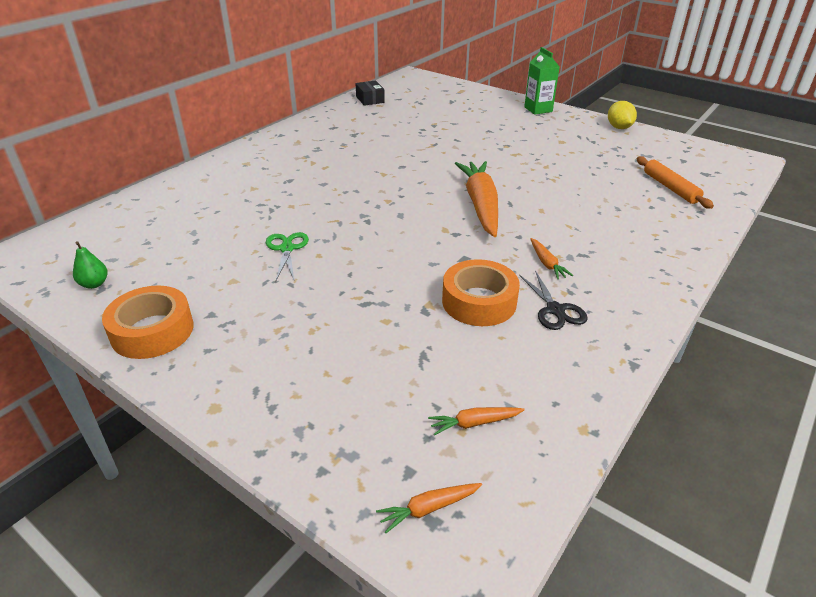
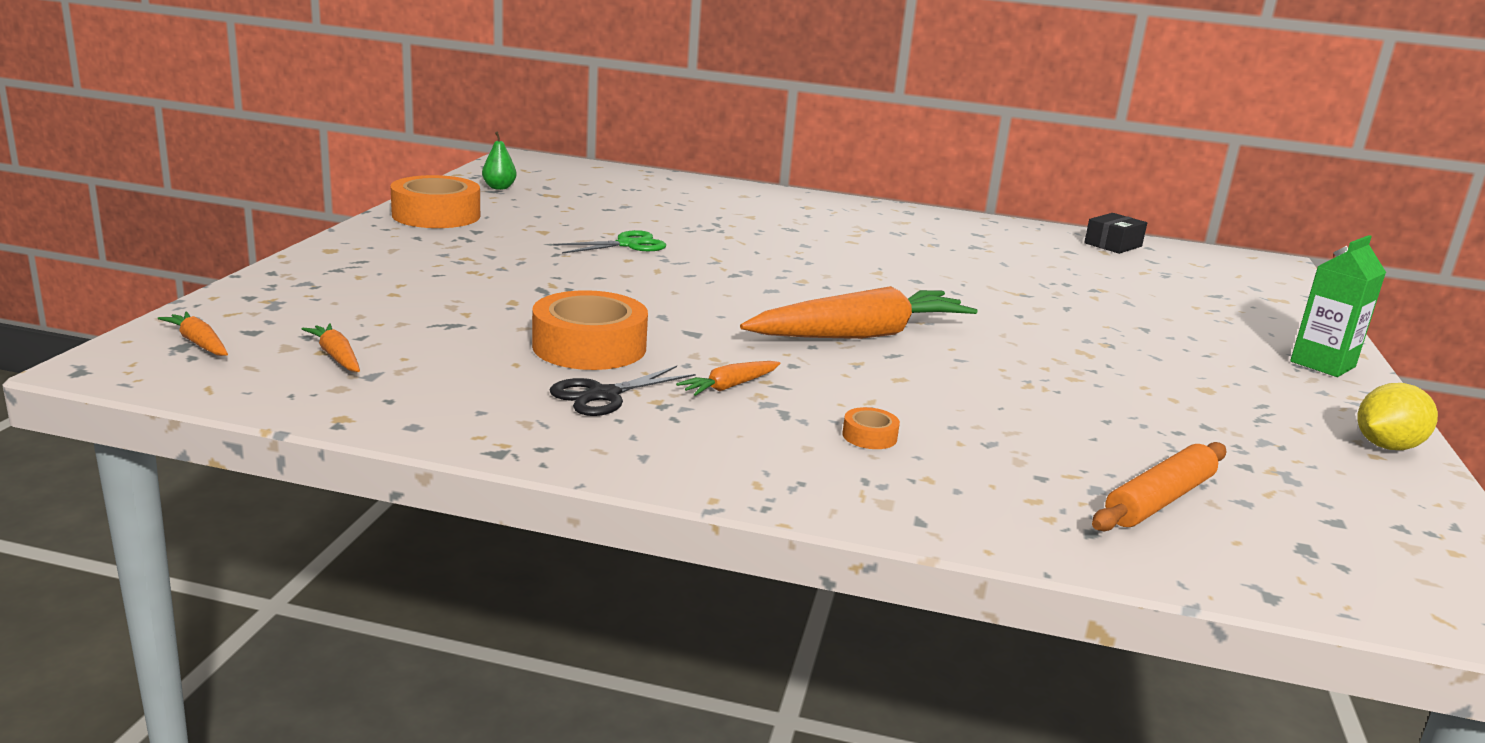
camera: 65 degrees right, 15 degrees down
(611, 237) = (869, 436): none -> orange tape

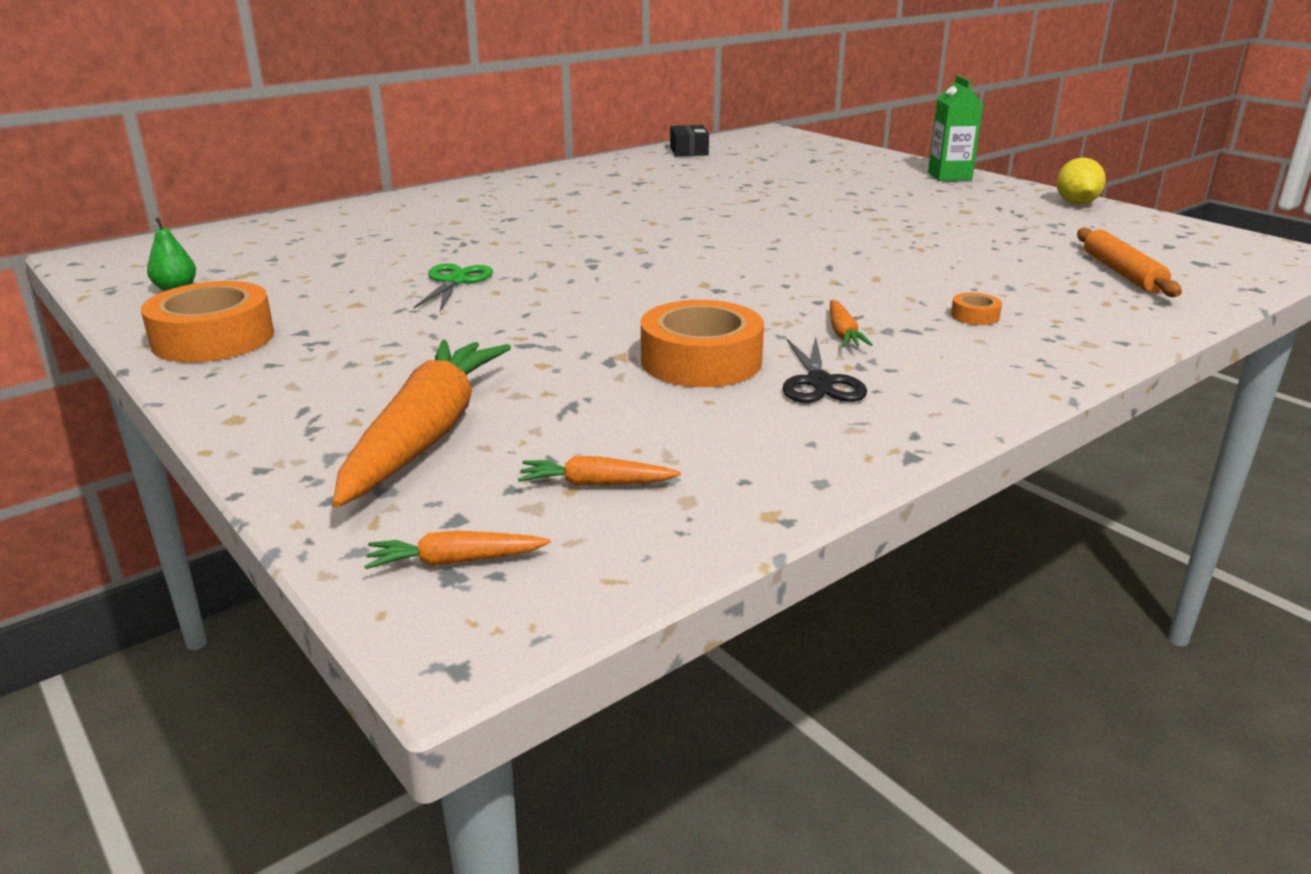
camera: 50 degrees left, 5 degrees up
(861, 335) = (780, 264): orange carrot -> orange carrot (426, 435)

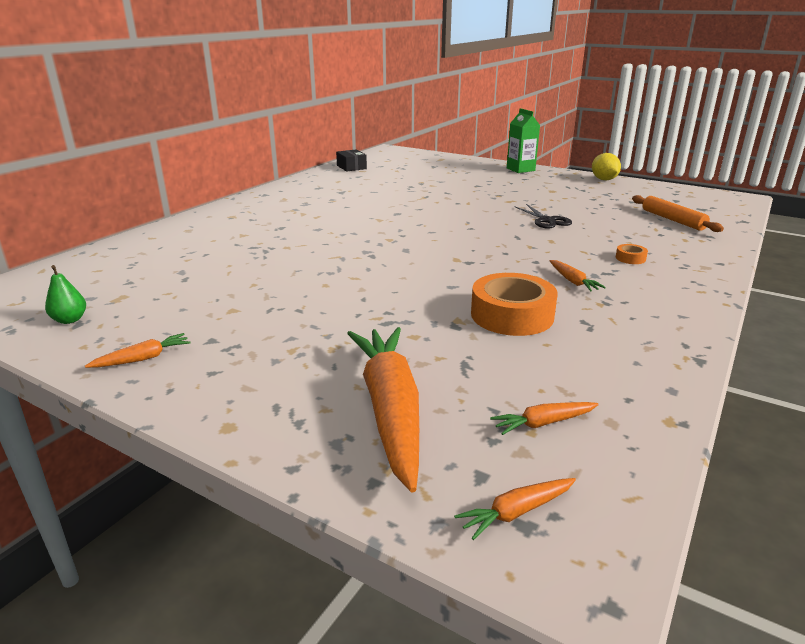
camera: 20 degrees left, 0 degrees up
(213, 338) = (143, 358): orange tape -> orange carrot
(455, 281) = (289, 281): green scissors -> none
(819, 382) = (596, 318): black scissors -> black scissors (546, 220)

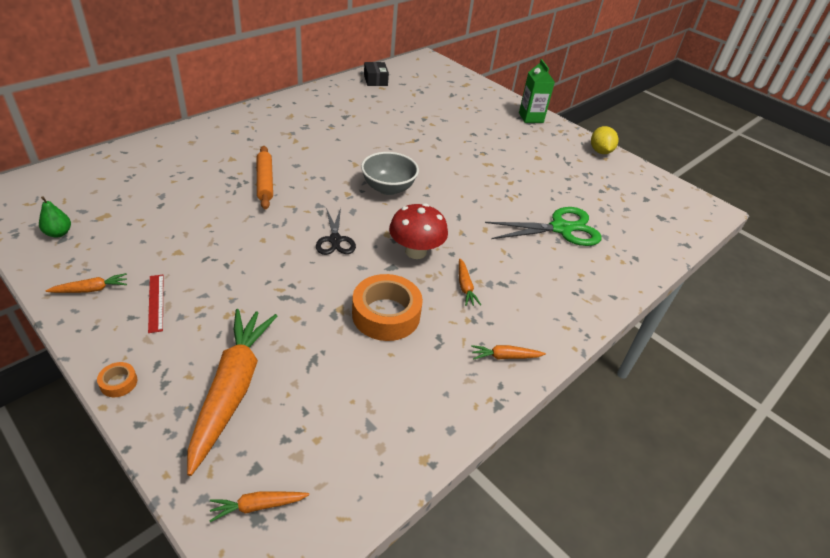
camera: 10 degrees right, 15 degrees up
(236, 354) = (156, 302): none -> red ruler
(428, 229) = (388, 188): none -> grey bowl
(498, 266) = (415, 251): none -> red mushroom
(543, 423) = (330, 434): orange carrot -> orange carrot (505, 357)
(546, 220) = (501, 200): black scissors -> black scissors (335, 240)
(622, 229) = (561, 228): none -> green scissors
(630, 258) = (537, 270): orange tape -> orange tape (119, 383)
(673, 220) = (619, 227): orange rolling pin -> orange rolling pin (265, 182)

